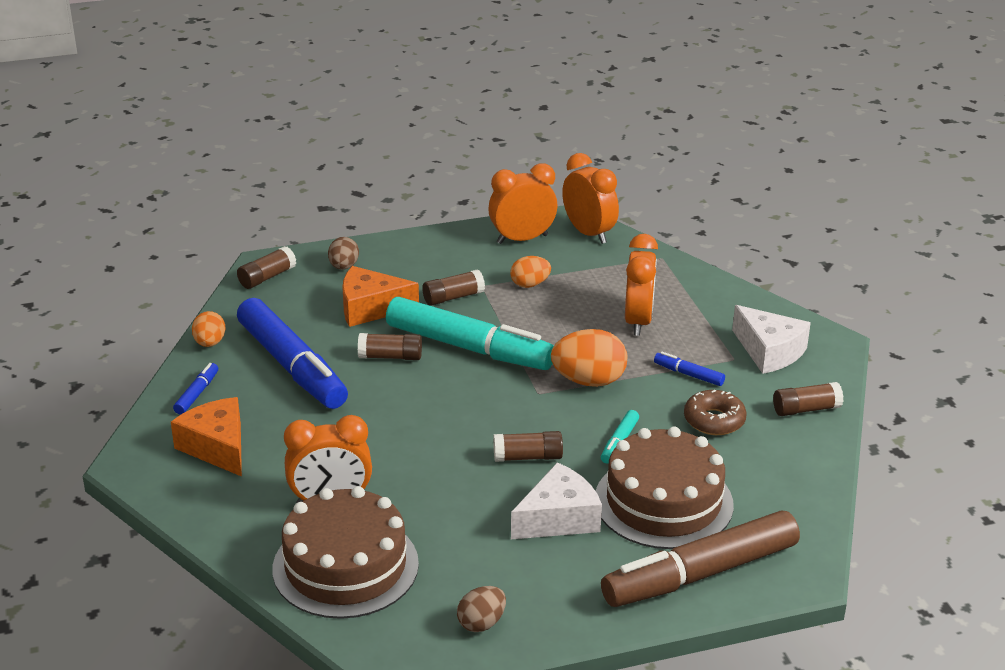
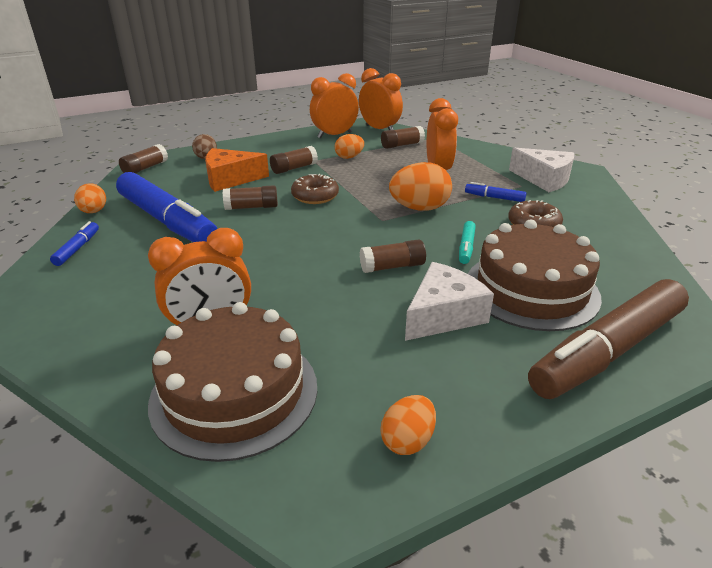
camera: 10 degrees left, 0 degrees up
(217, 447) = (93, 289): orange cheese -> none
(469, 347) = (315, 196): turquoise marker -> brown donut
(481, 623) = (407, 440): brown egg -> orange egg
(806, 409) = (598, 211): brown glue stick -> brown glue stick (402, 145)

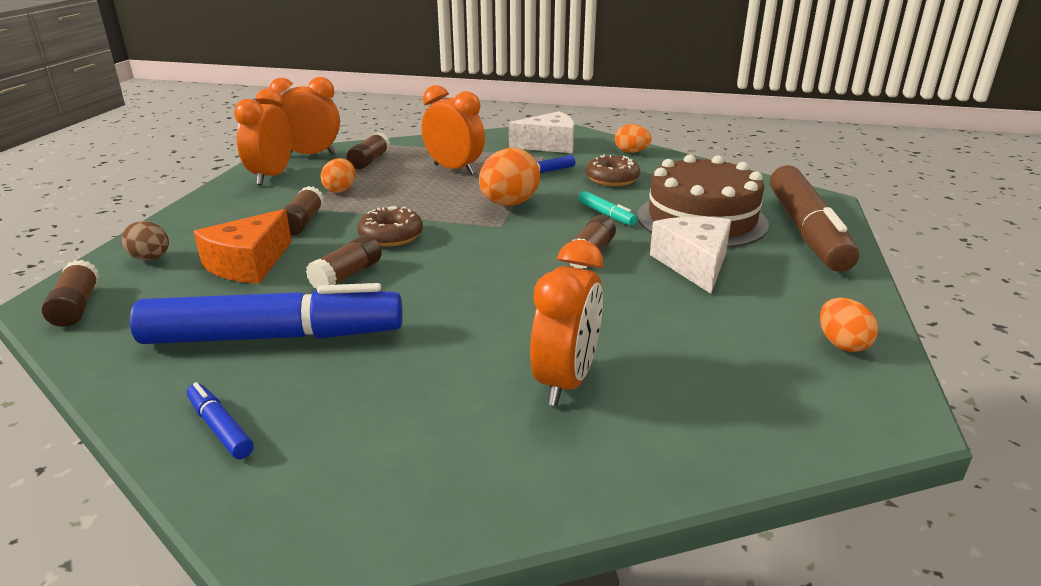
camera: 50 degrees left, 5 degrees down
(94, 211) = (128, 385): orange egg -> orange egg (631, 152)
(234, 392) = (699, 404): brown cake -> none

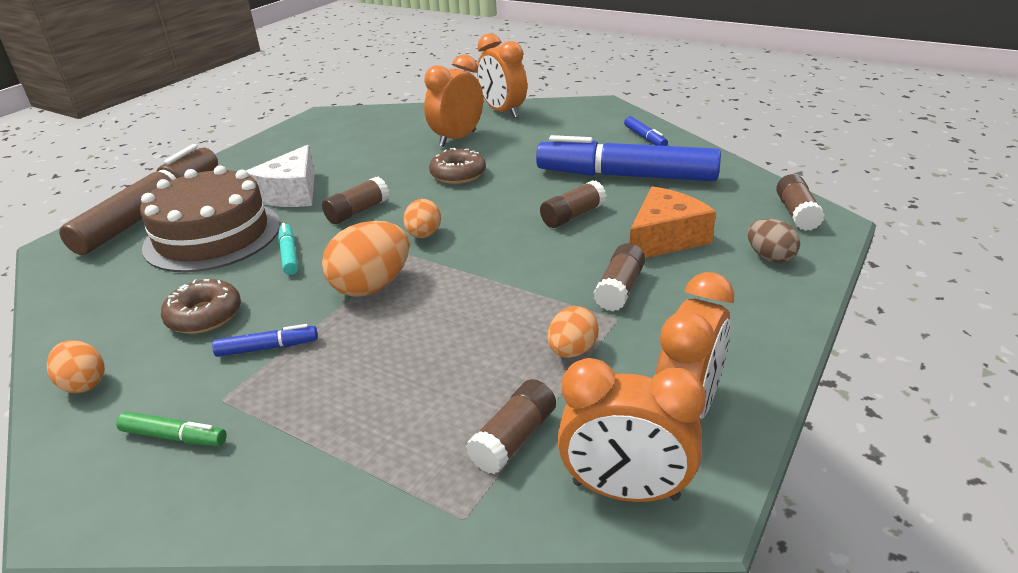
camera: 160 degrees left, 5 degrees up
(391, 236) = (523, 255): brown donut -> brown donut (458, 174)
(454, 169) = (387, 379): orange clock -> orange clock (503, 112)
(549, 145) = (174, 437): white cheese -> green marker
(842, 344) = (289, 140): orange egg -> orange egg (424, 235)

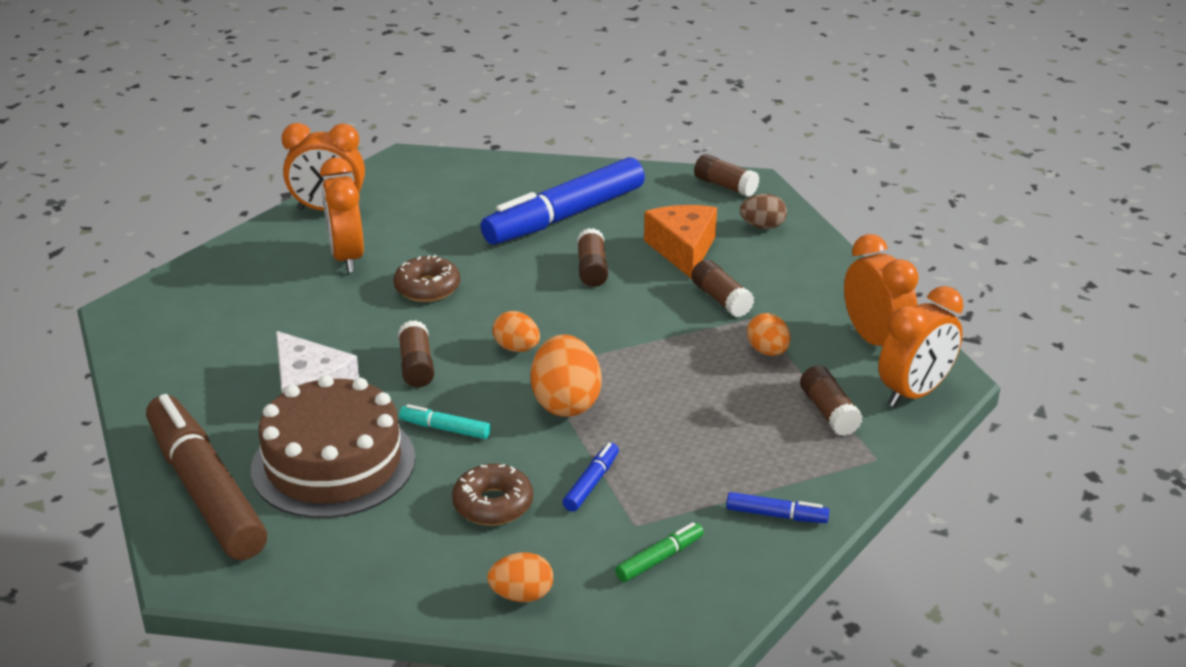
camera: 55 degrees left, 0 degrees up
(645, 138) = (512, 175): blue marker -> blue marker (776, 515)

